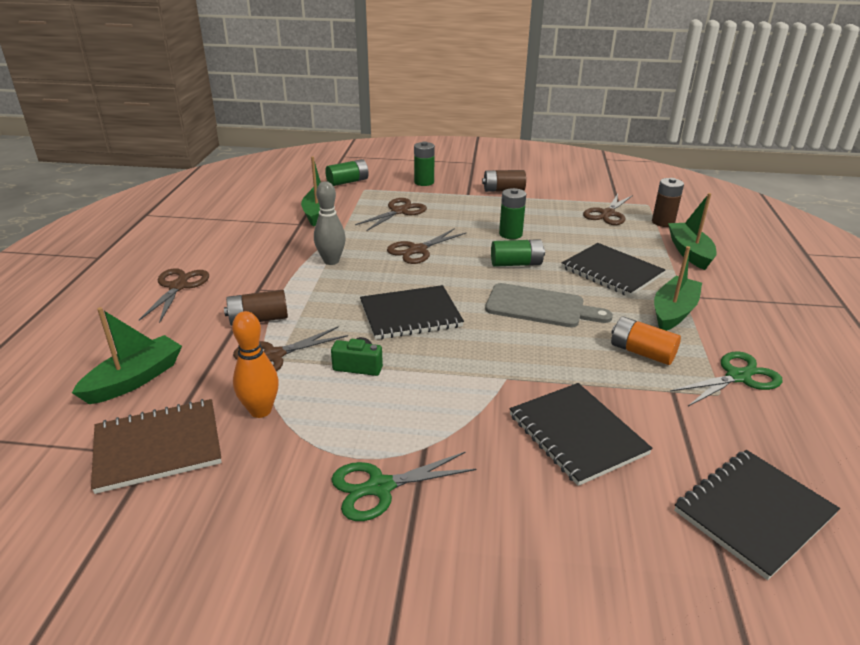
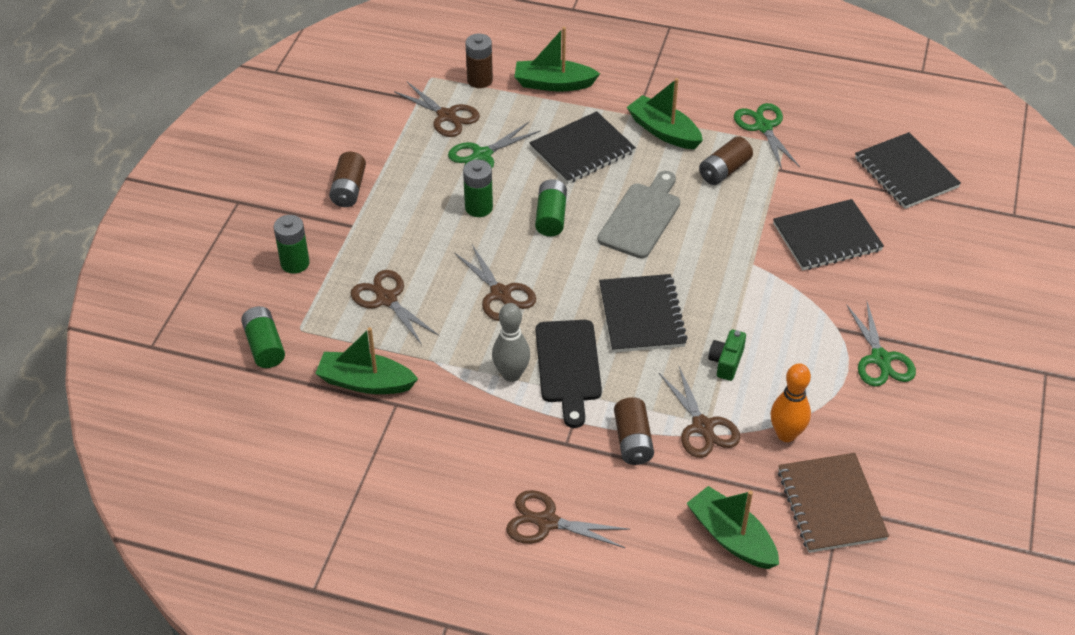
camera: 80 degrees left, 15 degrees up
(343, 284) = (568, 366): none -> black cutting board
(572, 230) = (482, 155): none -> green scissors
(642, 352) = (724, 170): orange battery -> brown battery

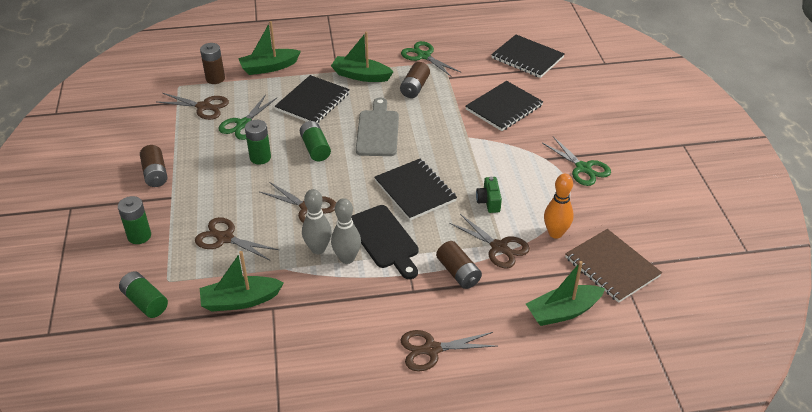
camera: 25 degrees left, 5 degrees down
(484, 350) = (318, 249): none -> grey bowling pin
(731, 537) = (563, 312): green boat -> green boat turned 45 degrees counterclockwise

